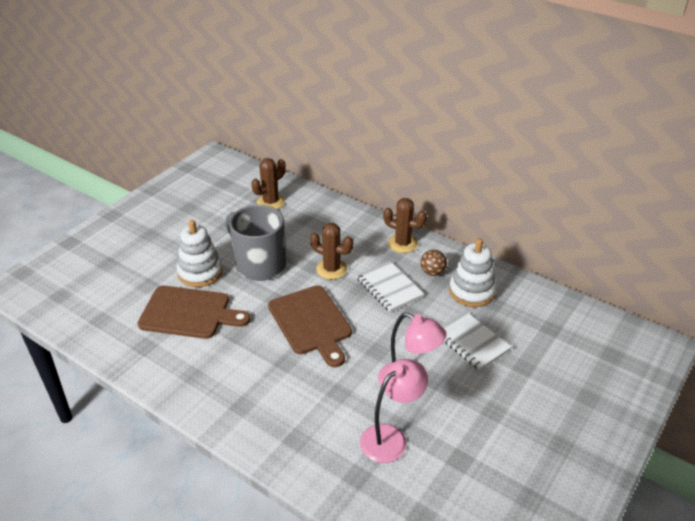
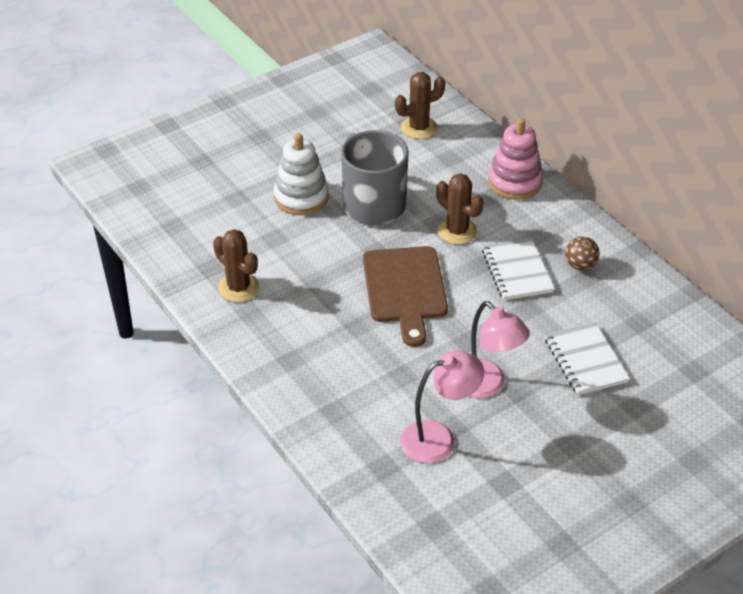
camera: 20 degrees right, 5 degrees up
(189, 313) = (271, 242): brown cutting board -> none
(357, 224) = (515, 182): none -> pink stacking toy
(402, 243) = (560, 220): brown cactus -> brown cactus (238, 288)
(472, 291) = (617, 301): white stacking toy -> none

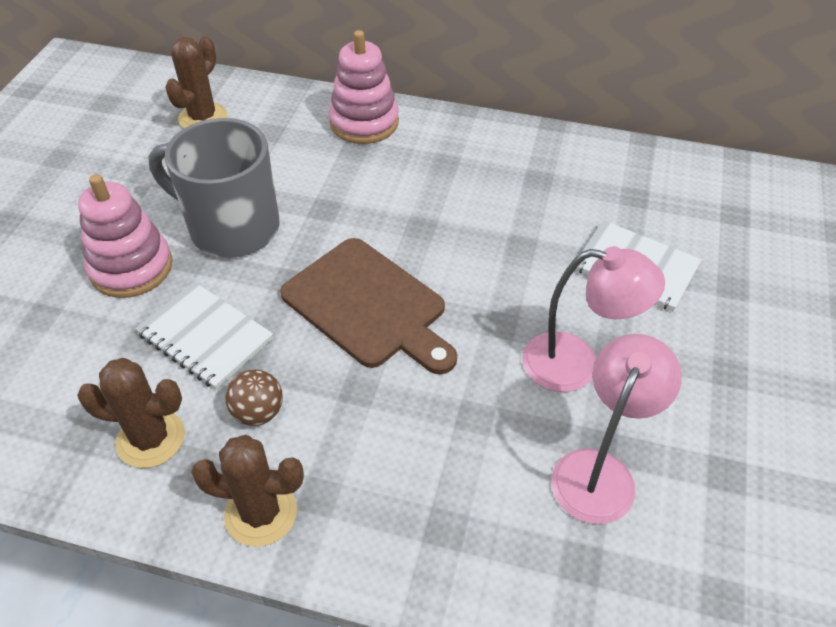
camera: 40 degrees left, 5 degrees up
(301, 197) = (131, 267): white stacking toy -> pink stacking toy
(457, 231) = (358, 205): brown cactus -> brown cactus (261, 513)
(517, 271) = (465, 212): white notebook -> white notebook (205, 337)
(580, 265) = (518, 171): brown ball -> brown ball (258, 412)

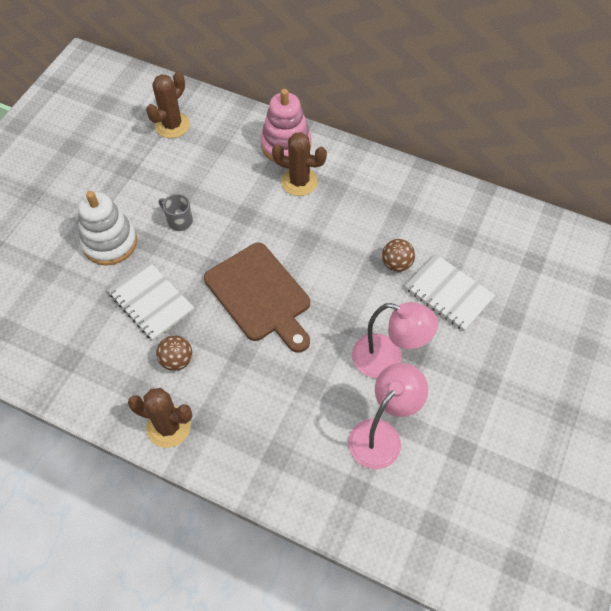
camera: 10 degrees right, 10 degrees up
(131, 267) = (110, 243): pink stacking toy -> white stacking toy
(151, 439) = (109, 367): brown cactus -> brown cactus (299, 182)
(231, 227) = (179, 221): grey mug -> grey mug, size x0.41
(552, 241) = (396, 264): none -> brown ball

